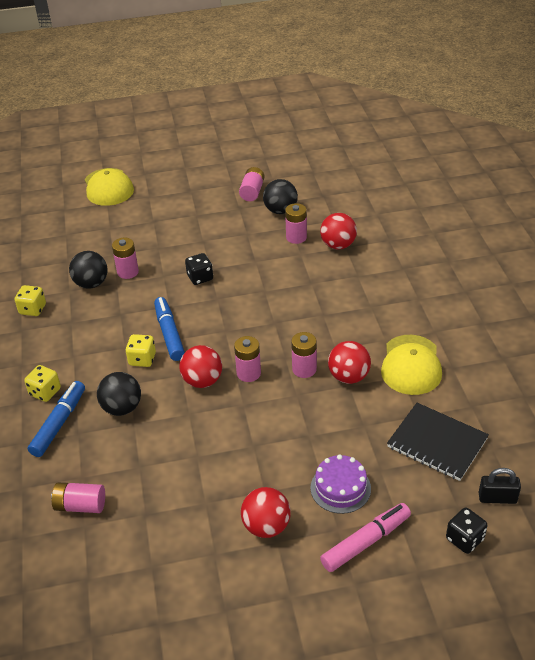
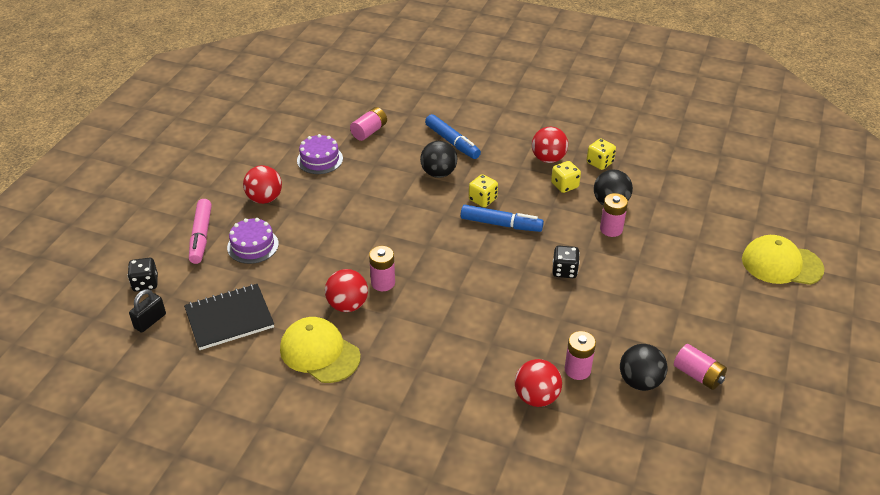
camera: 120 degrees right, 0 degrees up
(45, 392) = (491, 144): yellow dice -> yellow dice (564, 185)
(164, 520) = (320, 159): none -> purple cake
(202, 381) = (427, 221): red ball -> red ball (548, 159)
(248, 373) = (410, 249): pink battery -> none

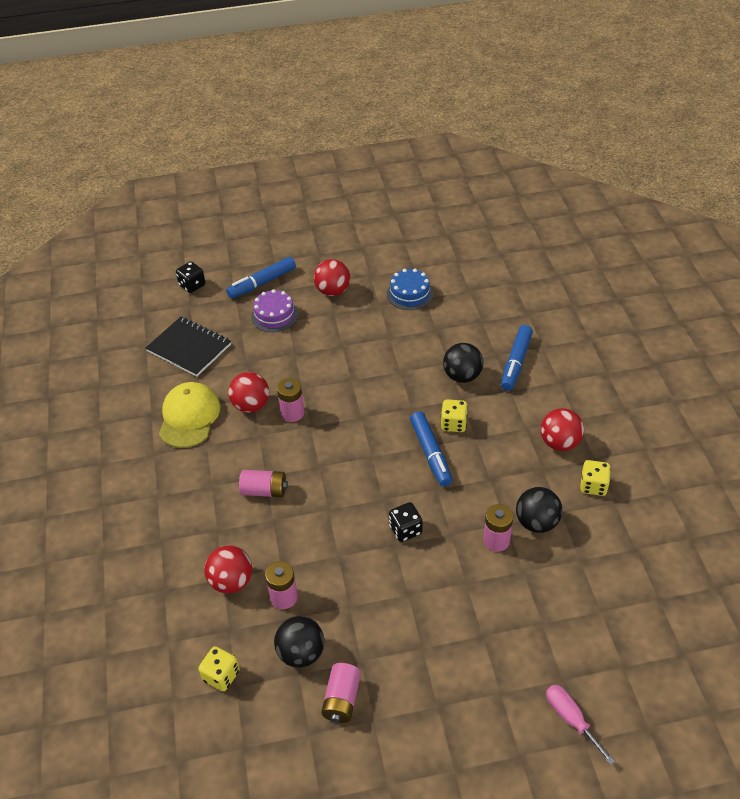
camera: 60 degrees right, 5 degrees up
(150, 321) = (158, 310): black padlock -> none
(201, 236) = (262, 283): pink marker -> blue marker
(320, 159) = (409, 294): purple cake -> blue cake
(369, 131) = (476, 302): pink battery -> pink battery (264, 491)
(564, 185) = (530, 474): yellow dice -> yellow dice (221, 675)
(781, 264) = (571, 719): yellow cap -> pink screwdriver

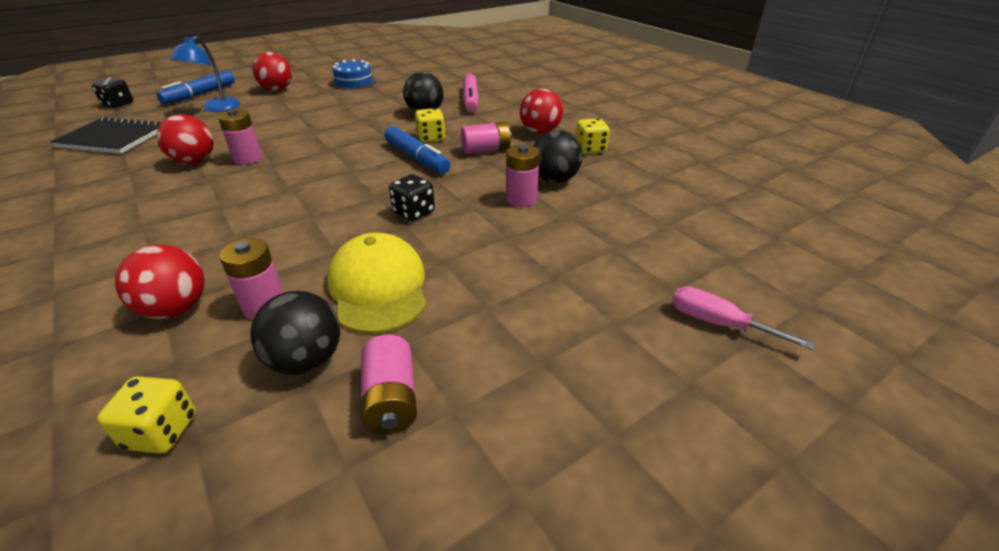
camera: 25 degrees left, 10 degrees down
(189, 417) = (109, 182): yellow cap -> yellow cap (378, 287)
(264, 491) = (219, 218): pink battery -> pink battery (486, 150)
(274, 315) = (216, 108): purple cake -> blue lamp
(516, 362) = (470, 100): blue marker -> pink marker

